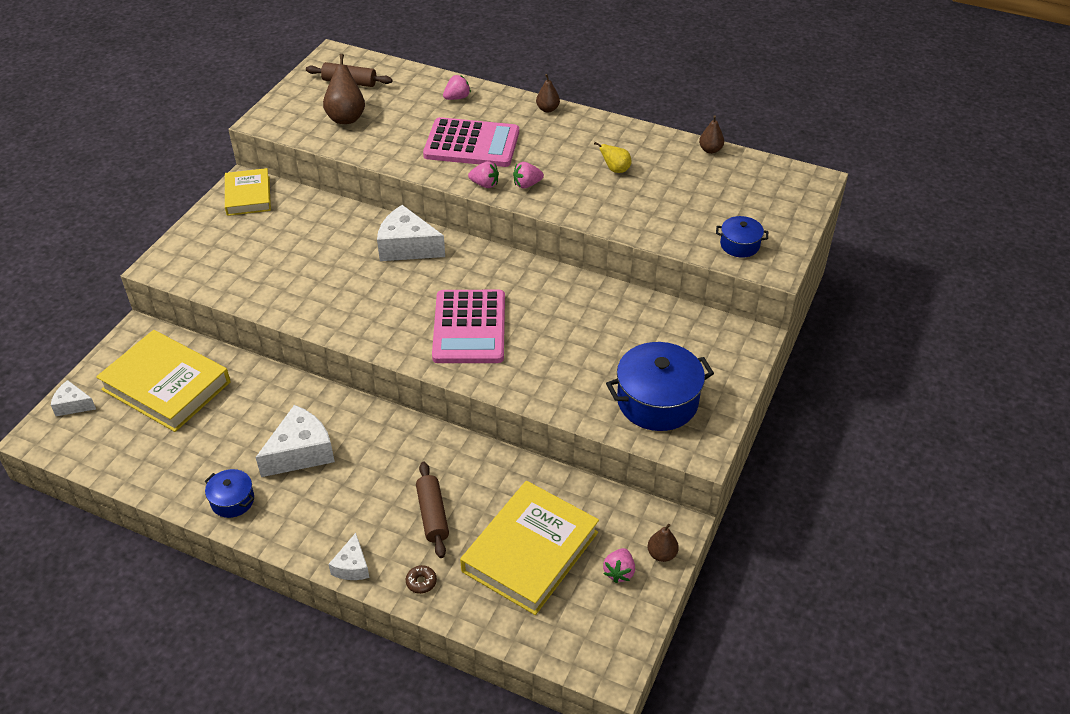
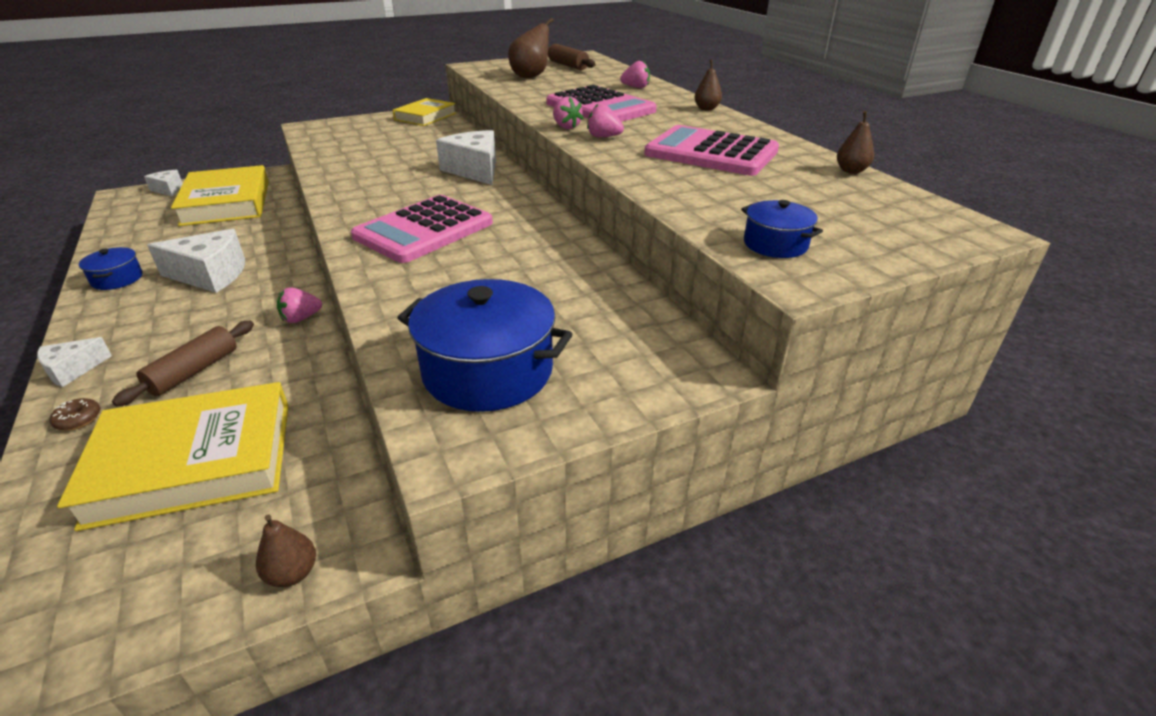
camera: 40 degrees right, 10 degrees down
(615, 170) = (711, 153): yellow pear -> pink calculator
(619, 572) = (220, 555): pink strawberry -> pink strawberry (301, 318)

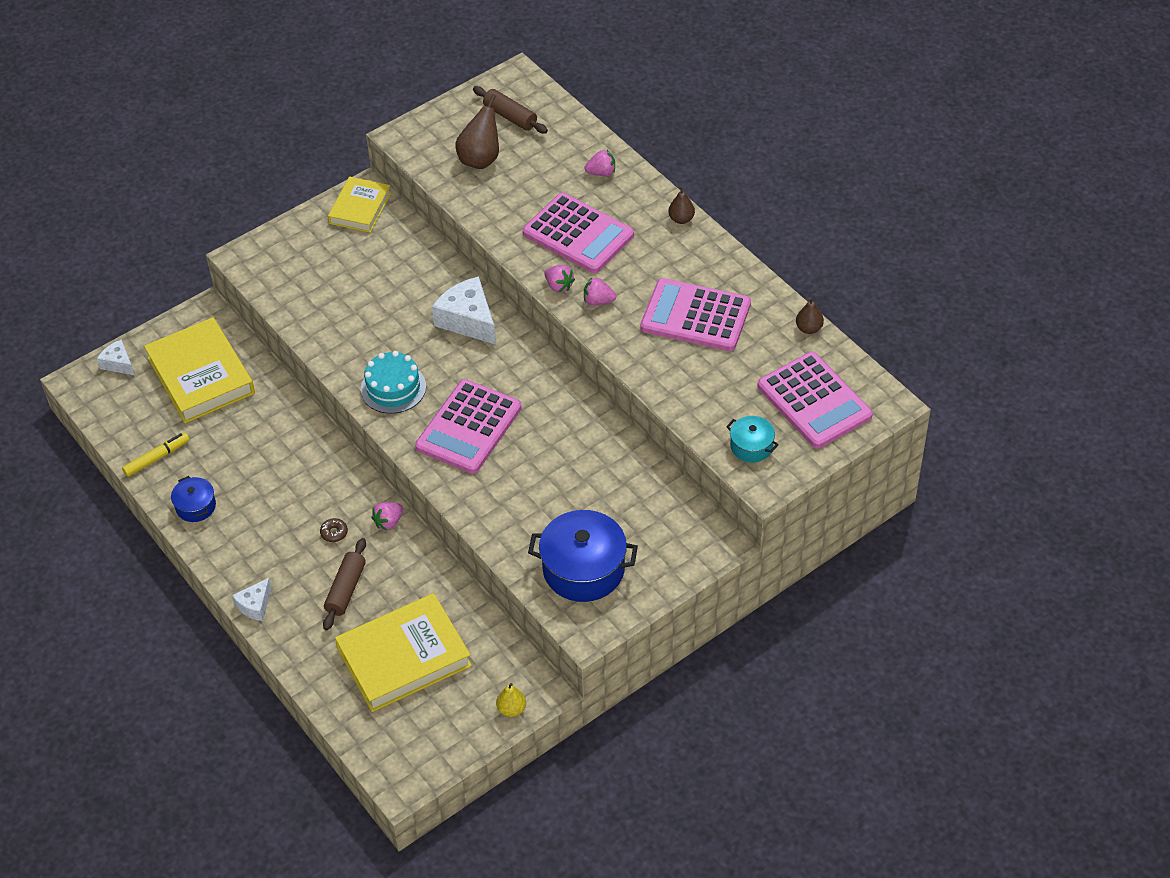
camera: 10 degrees left, 15 degrees up
(78, 419) = (300, 643): brown donut -> brown donut (334, 533)
(125, 243) = (157, 458): none -> yellow marker
(211, 275) = (274, 486): white cheese -> none
(292, 573) = (511, 709): brown pear -> yellow pear
(367, 198) = (393, 388): none -> turquoise cake
(775, 244) = (751, 446): blue pot -> turquoise pot
(867, 218) = (814, 401): none -> pink calculator

